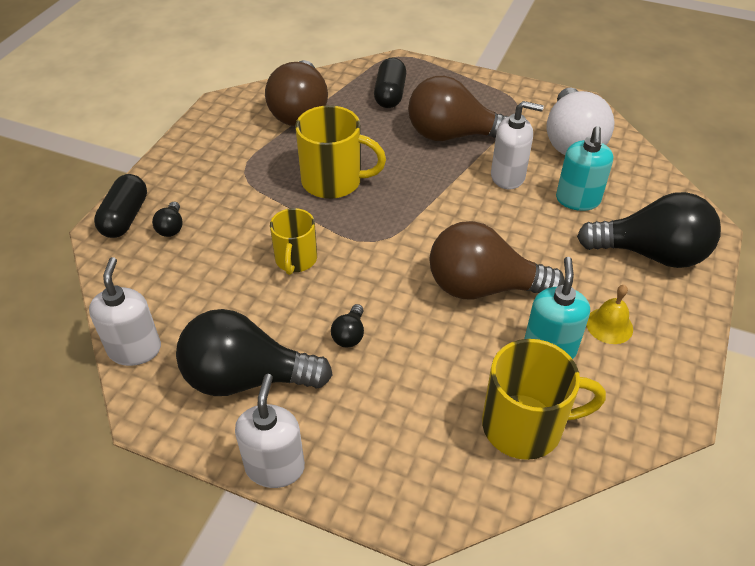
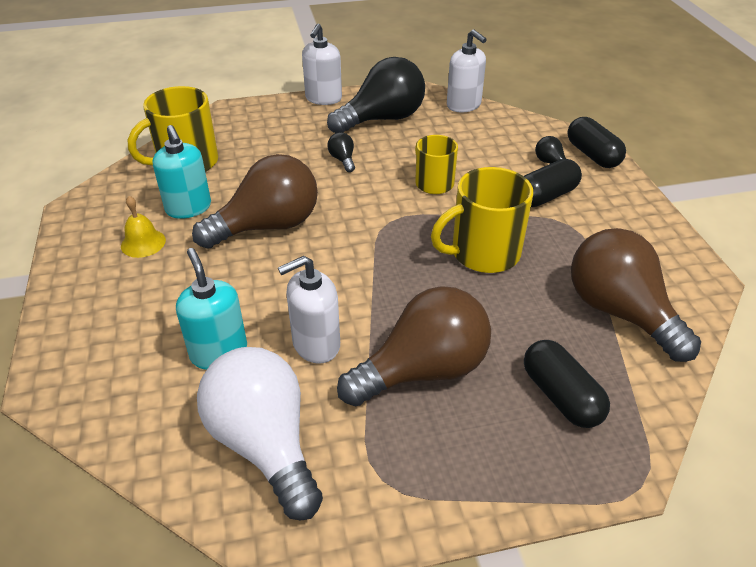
camera: 145 degrees right, 5 degrees down
(224, 200) = (546, 196): none -> black capsule
(275, 467) = (323, 98): white soap dispenser -> white soap dispenser turned 45 degrees clockwise
(651, 254) = (115, 325): black light bulb -> none

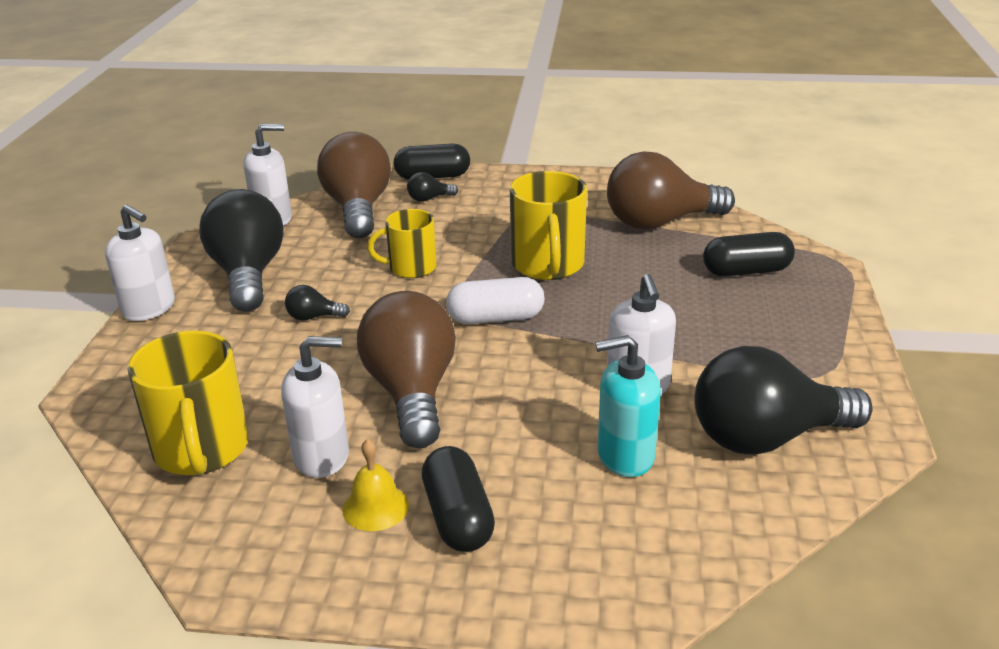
camera: 70 degrees left, 10 degrees down
(188, 208) = (322, 457): turquoise soap dispenser -> white soap dispenser
(265, 444) = (766, 437): white light bulb -> black light bulb
(382, 243) = (495, 318): none -> white capsule
(423, 371) = (696, 330): brown light bulb -> brown light bulb (358, 209)
(546, 196) = (481, 214): black capsule -> black capsule (458, 517)

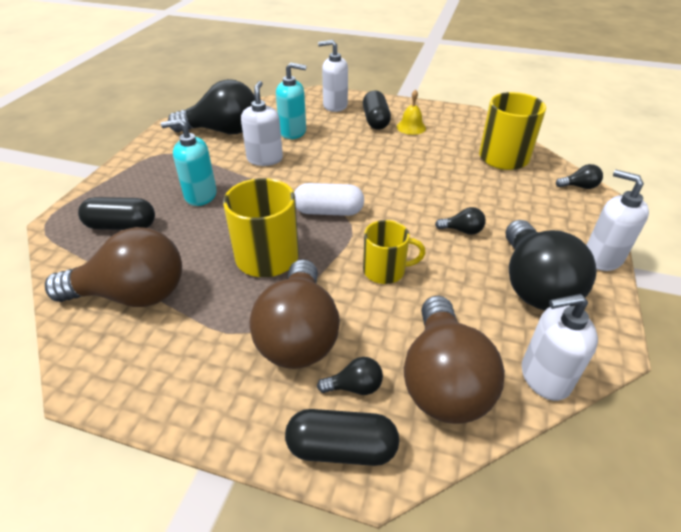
camera: 170 degrees left, 10 degrees up
(100, 403) = (579, 186): none -> black light bulb
(322, 457) = (438, 147): white soap dispenser -> white soap dispenser (335, 106)
(412, 393) = (391, 170): brown light bulb -> brown light bulb (298, 334)
(687, 316) = (200, 195): none -> turquoise soap dispenser

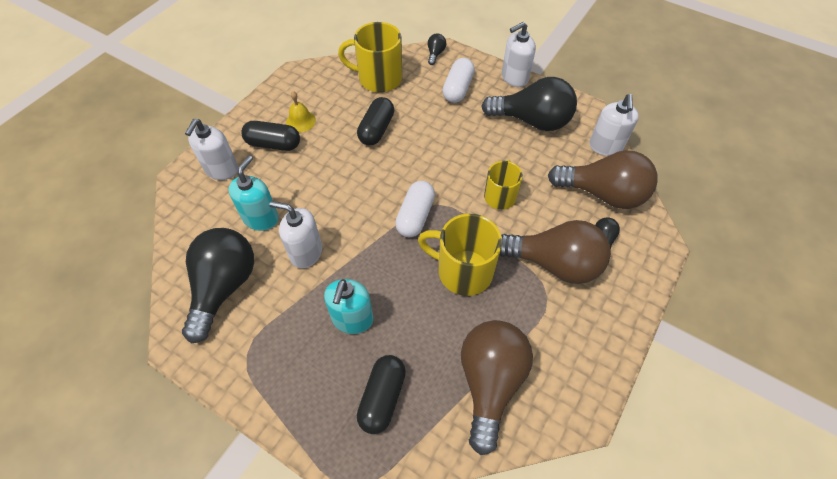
camera: 75 degrees left, 15 degrees up
(341, 448) = (646, 257): black capsule -> black capsule (376, 129)
(462, 230) = (466, 137): black light bulb -> none
(536, 212) = (458, 89): none -> white capsule

